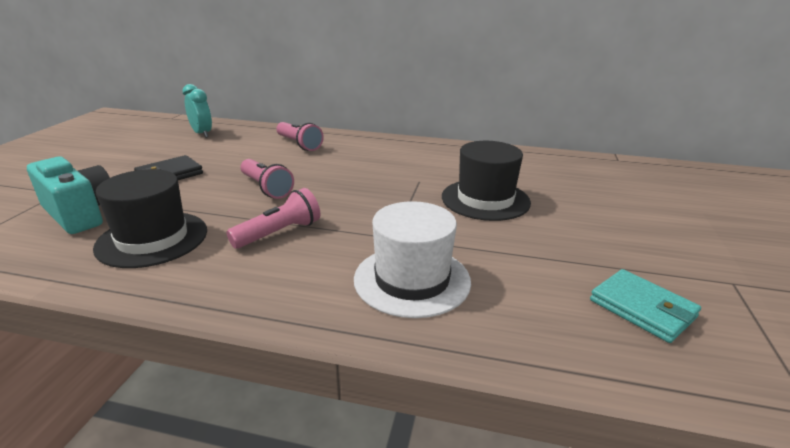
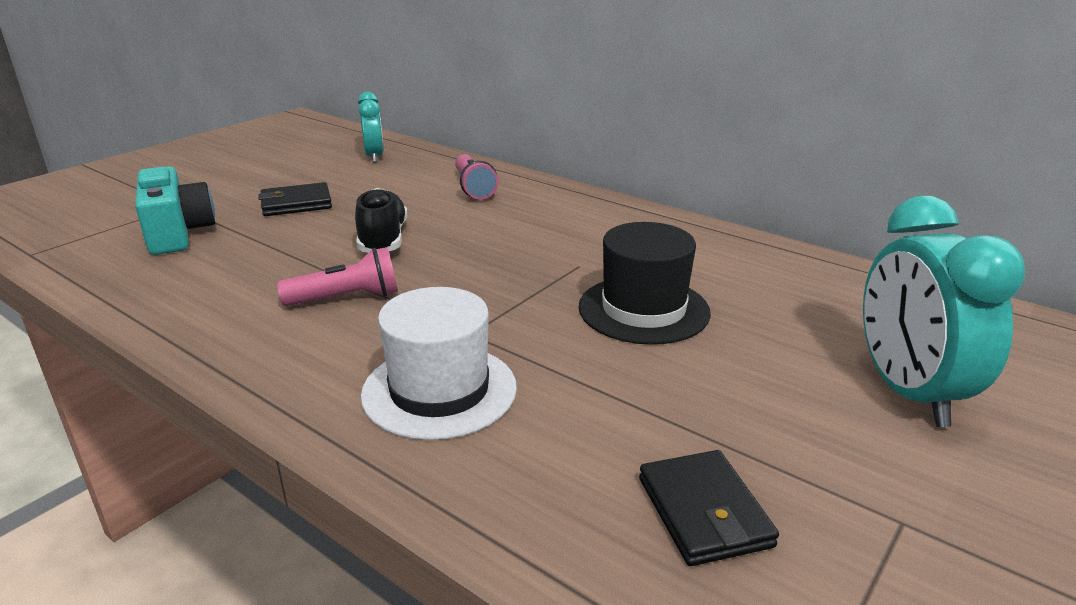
camera: 25 degrees right, 0 degrees up
(152, 239) = (218, 276): black hat -> none
(266, 188) = (383, 239): pink flashlight -> black shoe
(642, 308) = (704, 512): turquoise wallet -> black wallet
(662, 214) = (907, 392): none -> turquoise clock

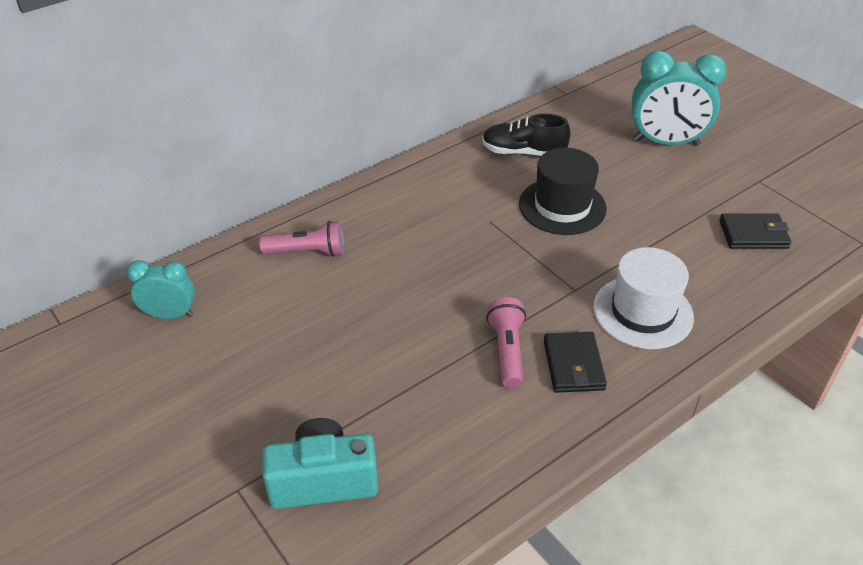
camera: 75 degrees left, 15 degrees up
(296, 204) = (284, 382): black wallet -> black wallet (573, 365)
(383, 239) = (402, 322): black shoe -> black shoe (523, 152)

